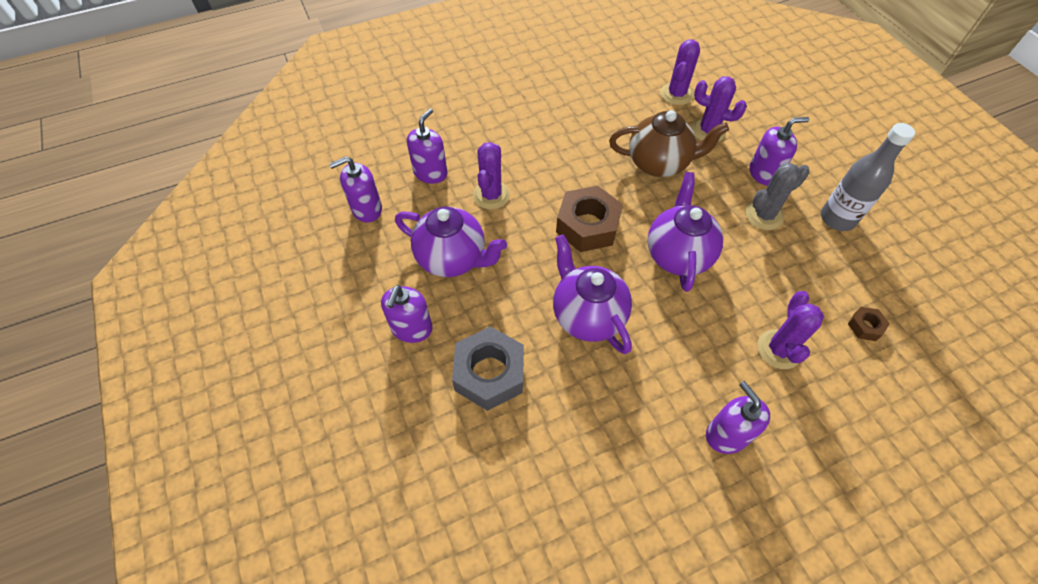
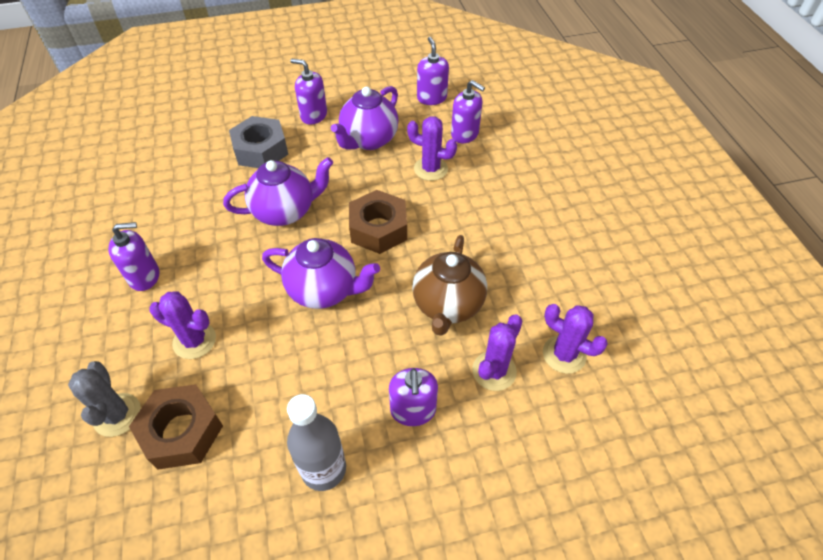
camera: 100 degrees right, 5 degrees down
(764, 215) = (350, 386): grey cactus -> grey cactus (117, 415)
(865, 326) = (181, 431): brown nut -> brown nut, size x2.17

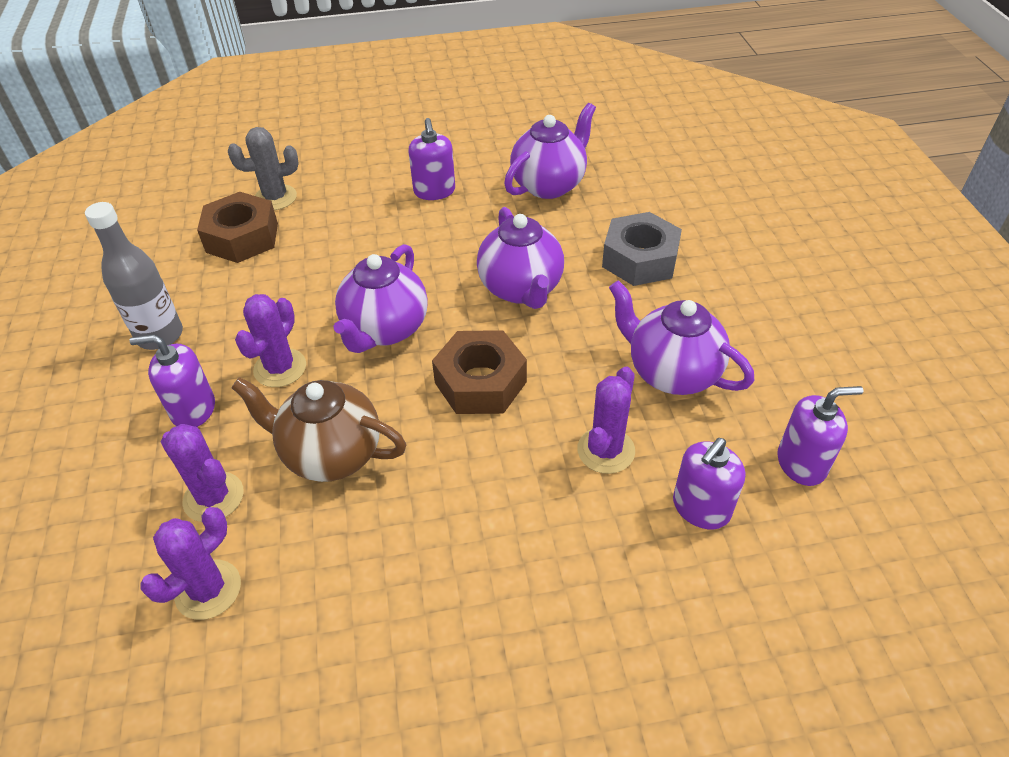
camera: 95 degrees right, 5 degrees down
(158, 199) = (549, 185): none -> purple teapot
(194, 341) = (342, 234): purple cactus -> purple cactus (280, 368)
(313, 115) = (724, 308): purple soap dispenser -> none

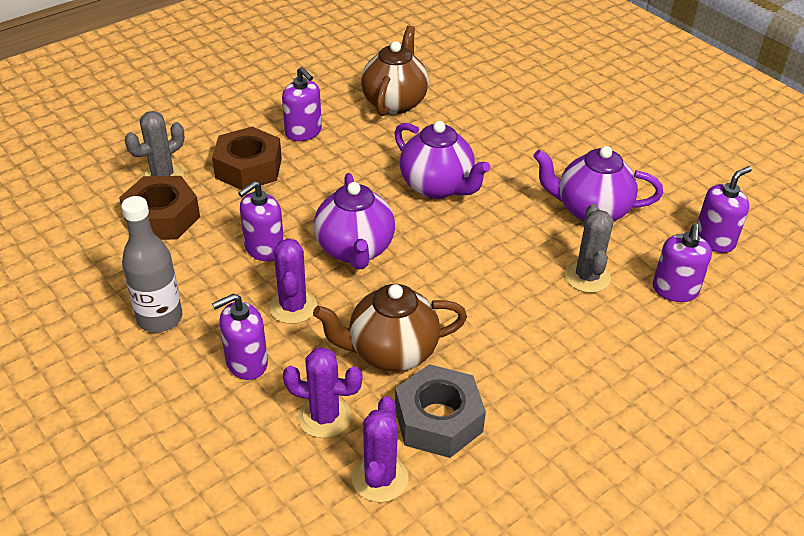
camera: 30 degrees left, 5 degrees down
(303, 299) = (264, 249): none -> purple soap dispenser
(480, 382) = (462, 263): brown nut -> brown nut (248, 168)
(549, 185) = (395, 102): purple teapot -> brown teapot
(606, 450) = (587, 277): purple cactus -> grey cactus
(640, 259) = (508, 139): grey nut -> grey nut (438, 420)

